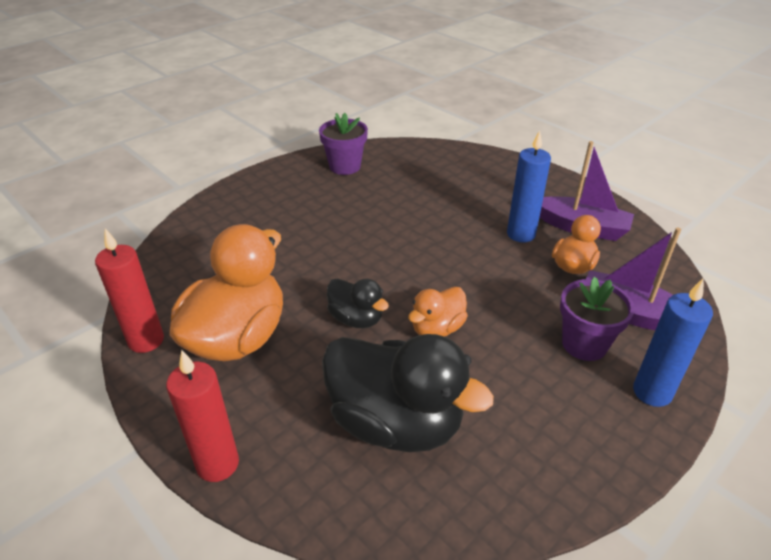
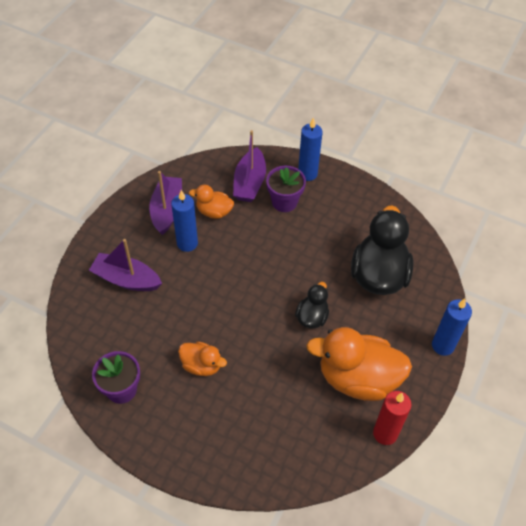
camera: 110 degrees left, 15 degrees up
(218, 464) = (443, 345): red candle -> blue candle
(437, 328) = (302, 272): orange duck -> orange duck (201, 365)
(479, 185) = (126, 279): none -> purple boat

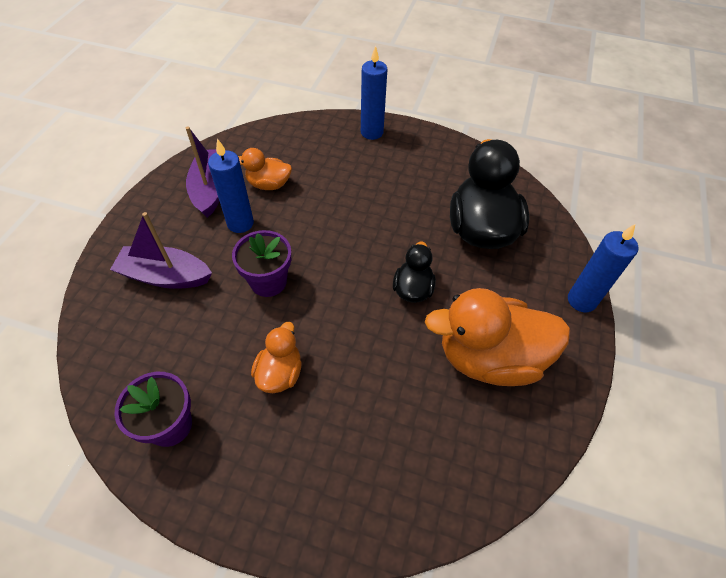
camera: 10 degrees left, 0 degrees up
(201, 365) = (280, 373): orange duck -> orange duck turned 90 degrees counterclockwise
(249, 183) = (306, 149): purple boat -> none
(284, 202) = (351, 164): purple flower pot -> purple flower pot (268, 281)
(385, 433) = (545, 427): red candle -> none

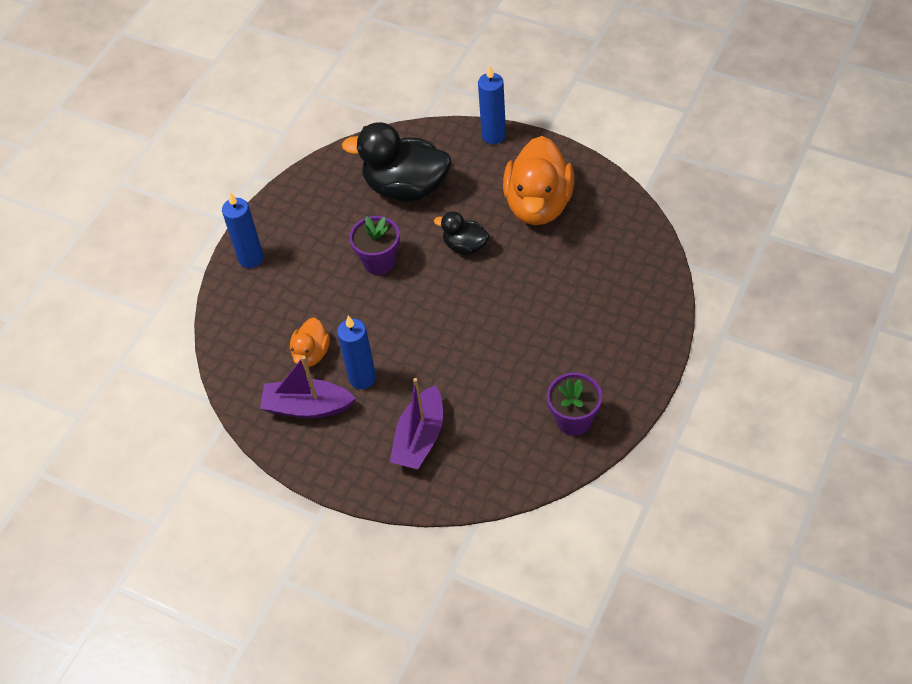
camera: 75 degrees left, 0 degrees up
(268, 281) = (440, 353): purple flower pot -> purple flower pot (379, 261)
(280, 373) = (535, 344): orange duck -> none

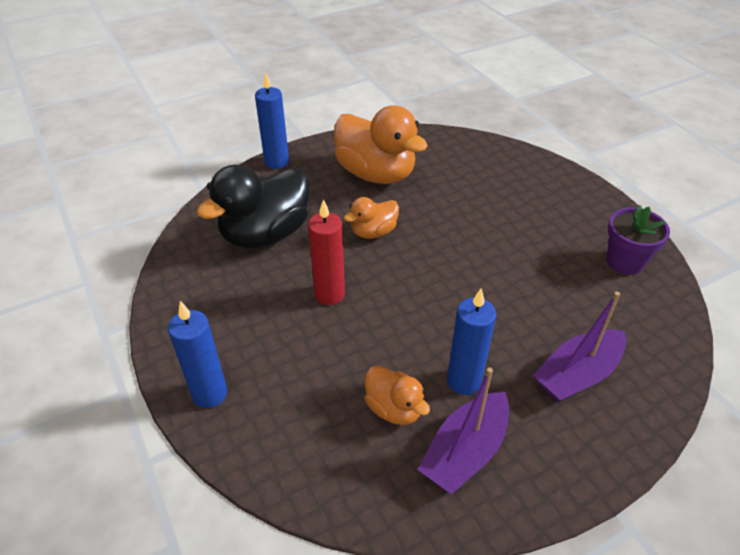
camera: 60 degrees left, 10 degrees down
(379, 261) = (329, 294): purple flower pot -> red candle
(420, 438) = (577, 375): purple boat -> purple boat turned 90 degrees clockwise
(465, 246) = (373, 232): black duck -> orange duck

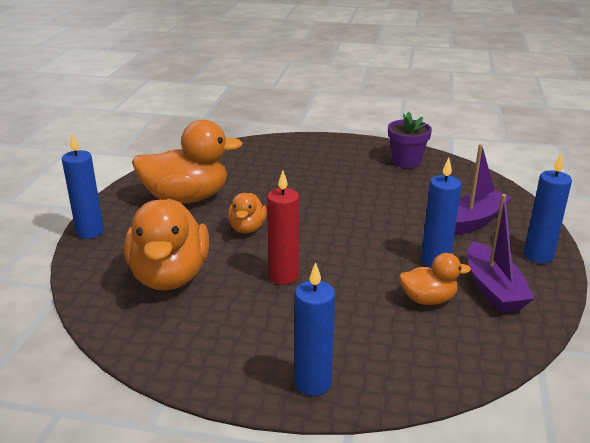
camera: 50 degrees left, 15 degrees down
(265, 234) = (170, 276): black duck -> orange duck
(573, 463) = (538, 256): none -> blue candle
(577, 375) = (474, 221): purple boat -> purple boat turned 135 degrees counterclockwise

